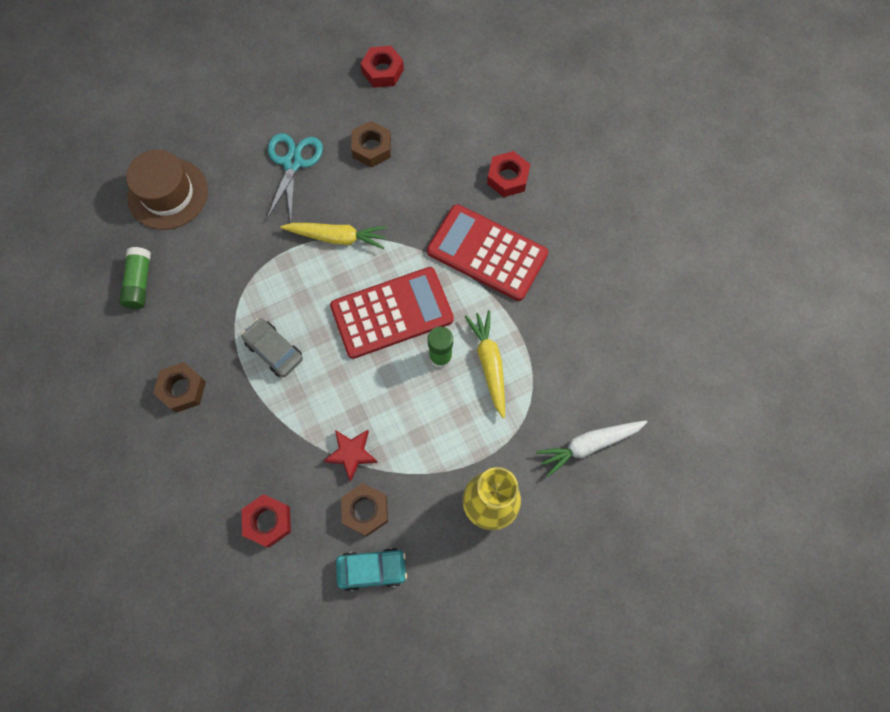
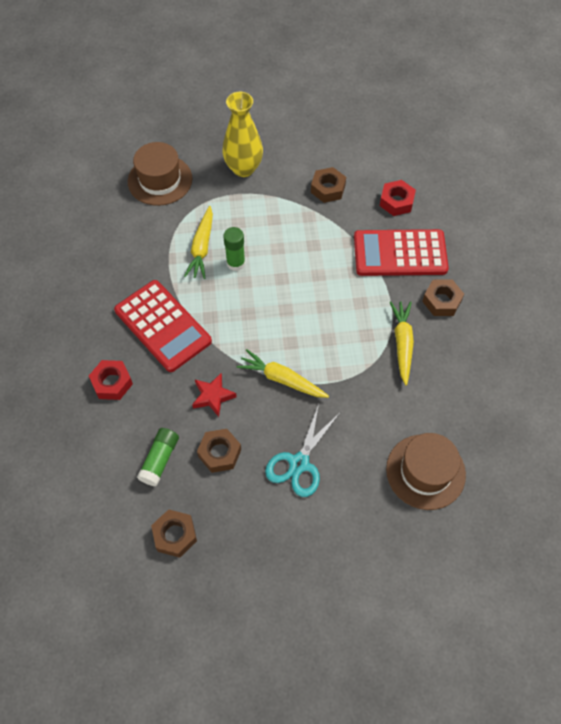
camera: 160 degrees left, 10 degrees down
(139, 283) = (464, 395): green glue stick -> green glue stick (160, 460)
(218, 320) = (402, 343): none -> yellow carrot
(274, 350) = (362, 306): grey car -> none
(351, 454) = (325, 223): red star -> red star (213, 396)
(372, 569) = (335, 158): turquoise car -> none
(383, 71) = (175, 535): red nut -> brown nut
(392, 313) = (260, 305): red calculator -> red calculator (400, 253)
(589, 445) = (160, 180): white carrot -> brown hat

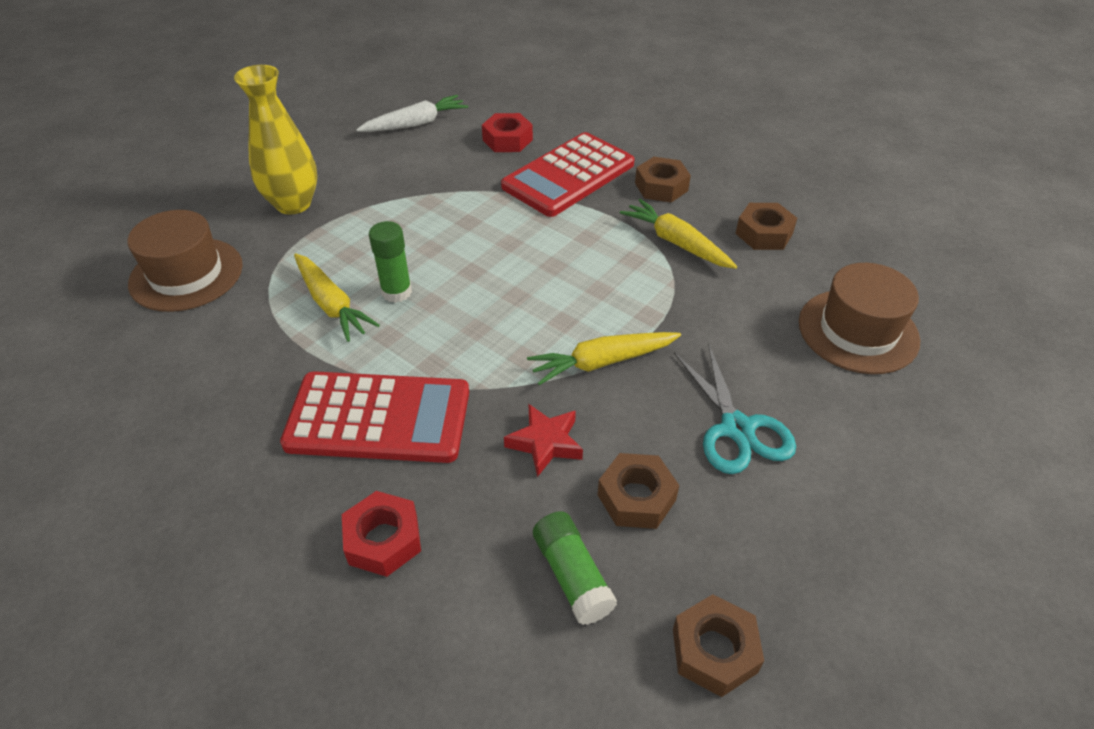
camera: 45 degrees left, 15 degrees down
(328, 189) = (420, 168): brown nut -> brown nut (764, 233)
(360, 152) = (416, 124): none -> white carrot

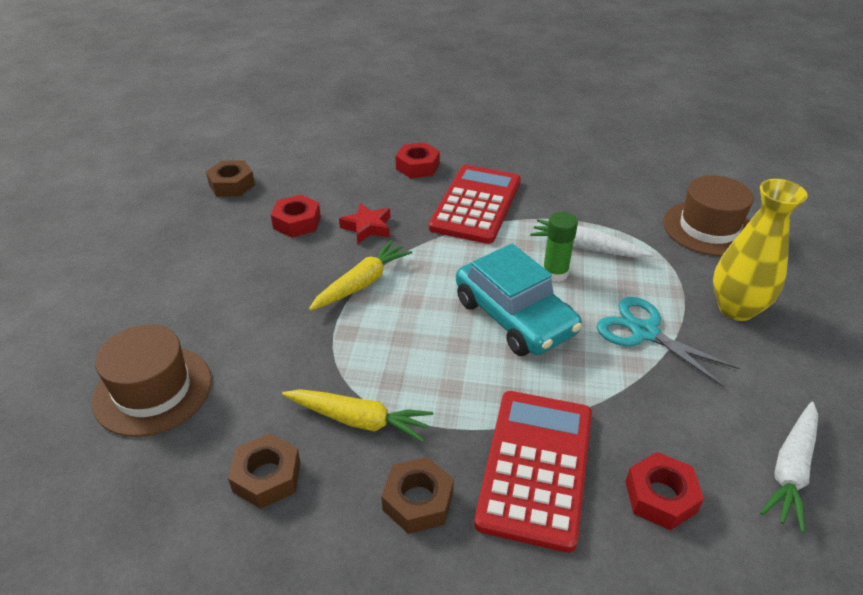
camera: 150 degrees right, 5 degrees down
(332, 304) = (586, 248): yellow carrot -> white carrot
(378, 418) = (476, 205): red calculator -> red calculator turned 135 degrees clockwise
(481, 268) = (514, 316): none -> turquoise car
(572, 575) = (314, 185): green glue stick -> none
(636, 497) = (297, 222): brown nut -> red nut
(737, 428) = (246, 277): turquoise scissors -> turquoise scissors (644, 332)

